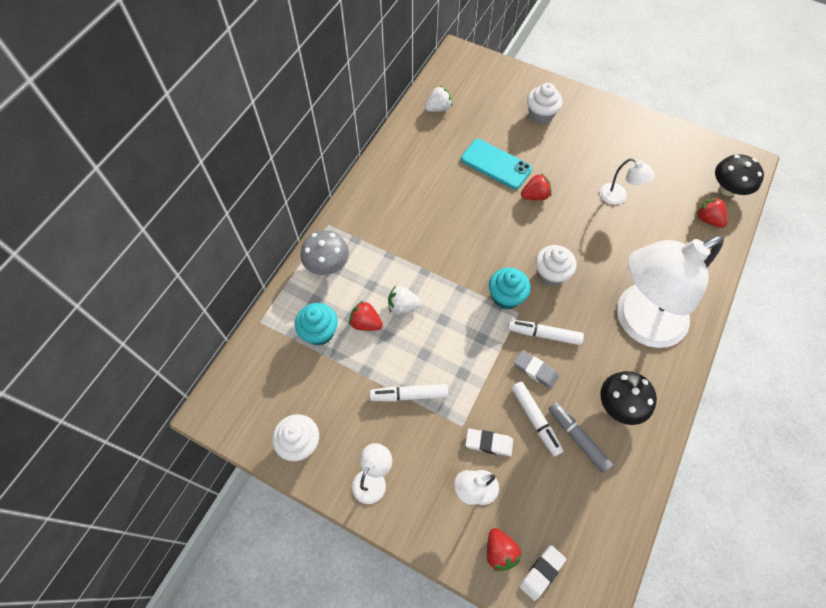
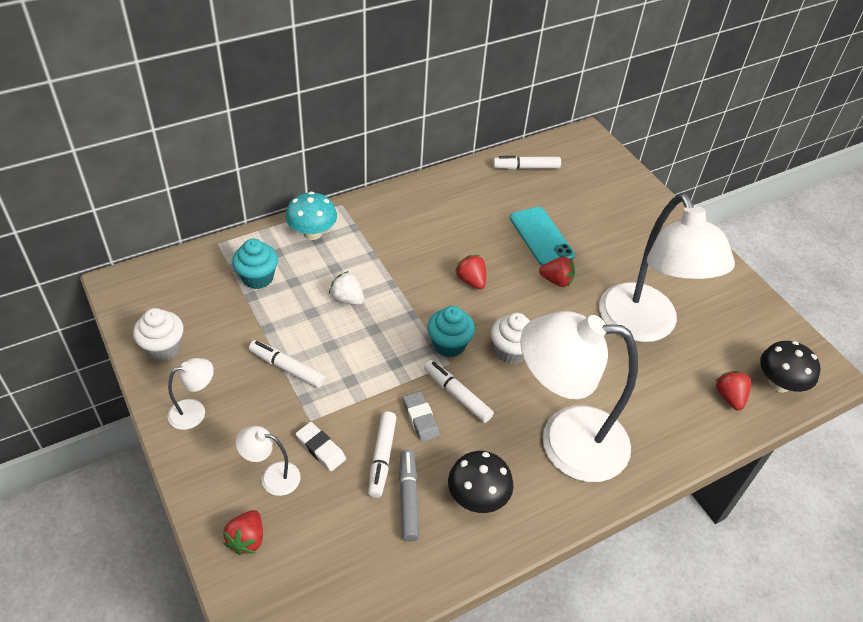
camera: 30 degrees right, 15 degrees down
(327, 265) = (312, 233): grey mushroom -> turquoise mushroom
(366, 323) = (303, 293): red strawberry -> red strawberry (471, 281)
(438, 108) = (526, 167): white strawberry -> white marker
(540, 116) = (624, 220): white cupcake -> none
(541, 572) = (268, 582): white eraser -> none
(618, 197) = (644, 326): white lamp -> white lamp, size x2.42

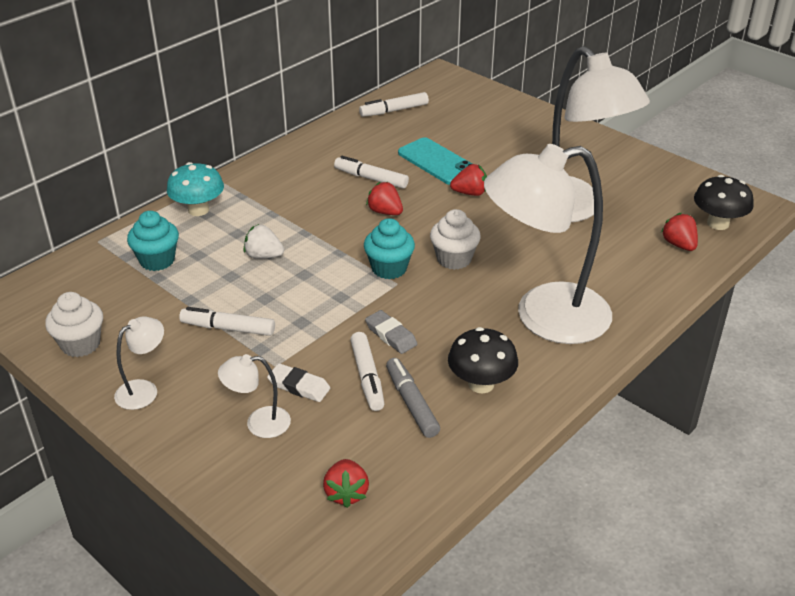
camera: 15 degrees left, 10 degrees down
(247, 539) = (258, 483): red strawberry -> red strawberry (346, 493)
(457, 395) = (418, 307): white marker -> white marker (371, 179)

